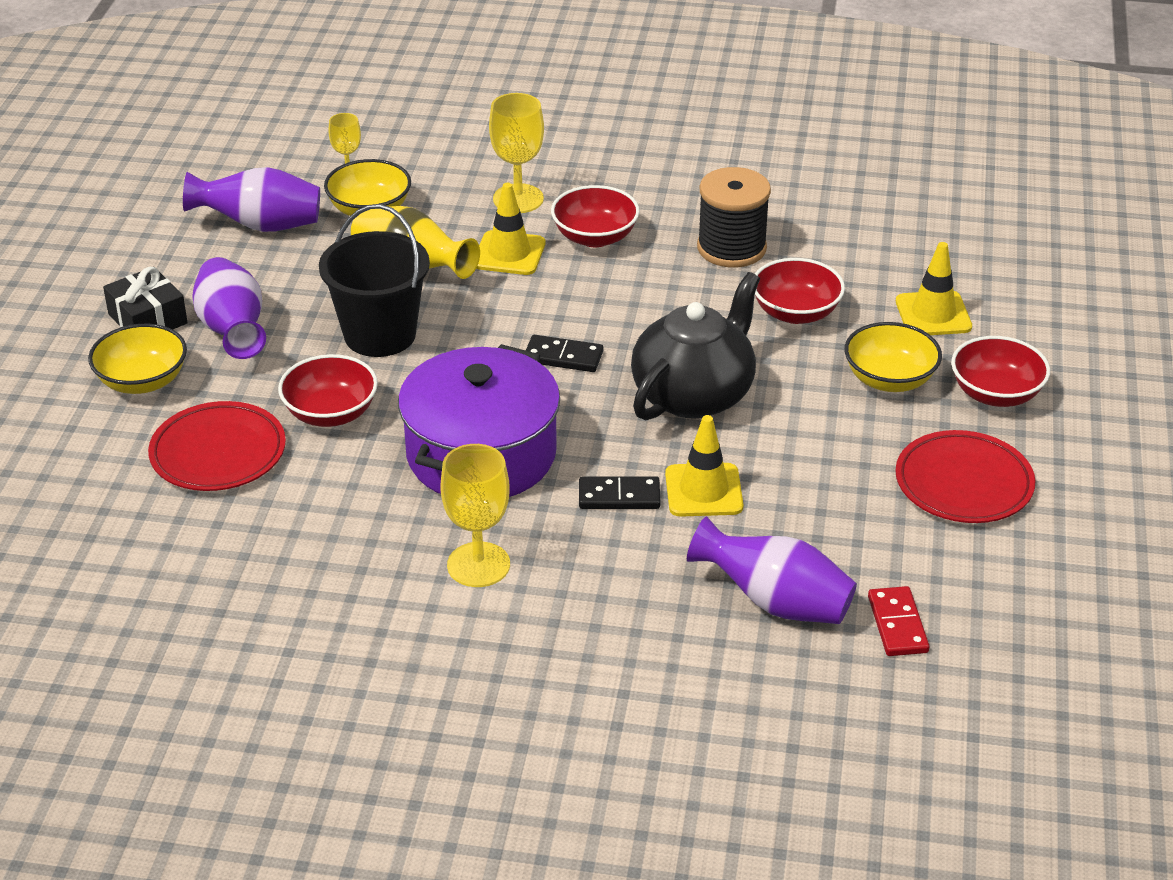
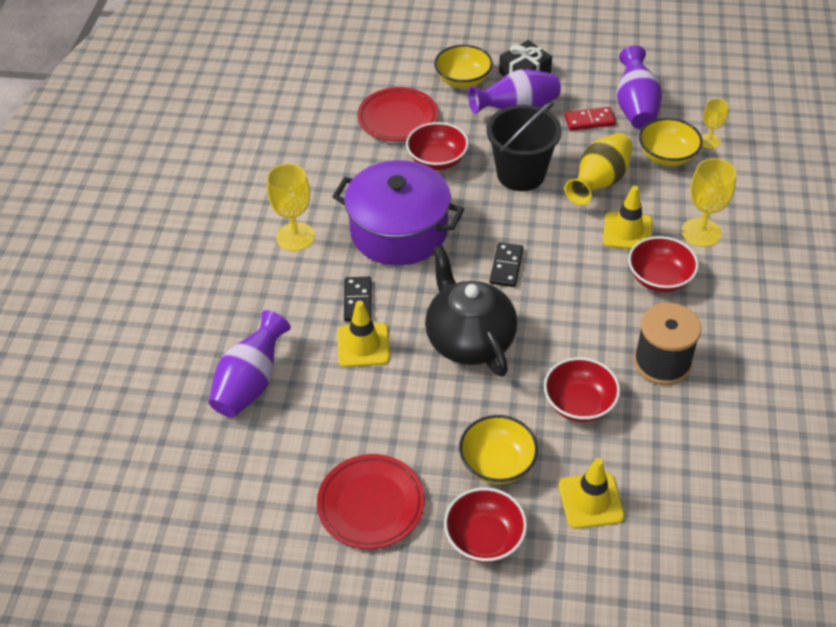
camera: 90 degrees right, 10 degrees up
(694, 394) = (469, 339): black teapot -> black teapot turned 150 degrees counterclockwise
(897, 624) = (223, 451): red domino -> red domino (589, 121)

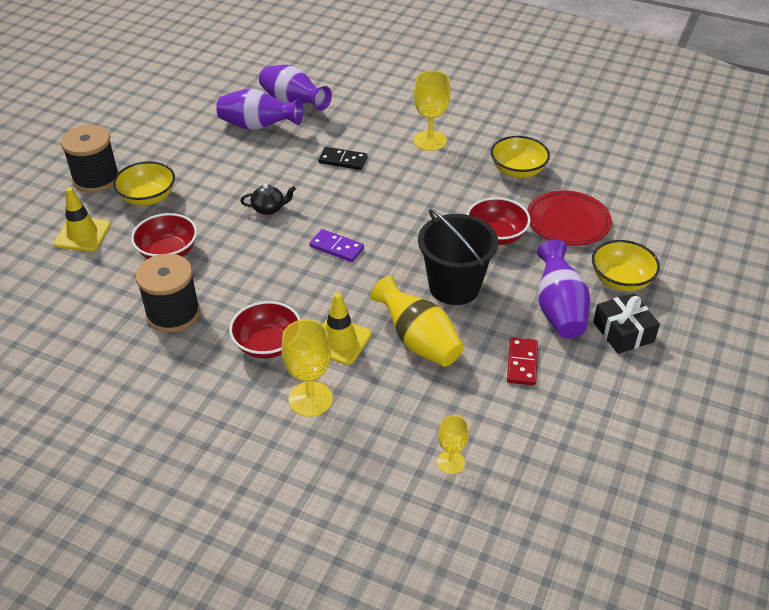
camera: 105 degrees right, 5 degrees down
(363, 345) = (296, 156): yellow traffic cone -> none
(371, 504) = (159, 137): red plate -> none
(399, 231) = (410, 195): purple pot -> none
(469, 339) = (269, 208): black teapot -> black teapot, size x0.43
(484, 538) = (96, 179): red bowl -> black spool
(506, 266) = (336, 248): black domino -> purple domino
(635, 107) = (535, 412): purple vase -> purple vase (258, 127)
(667, 156) = (439, 412): yellow bowl -> yellow bowl (518, 170)

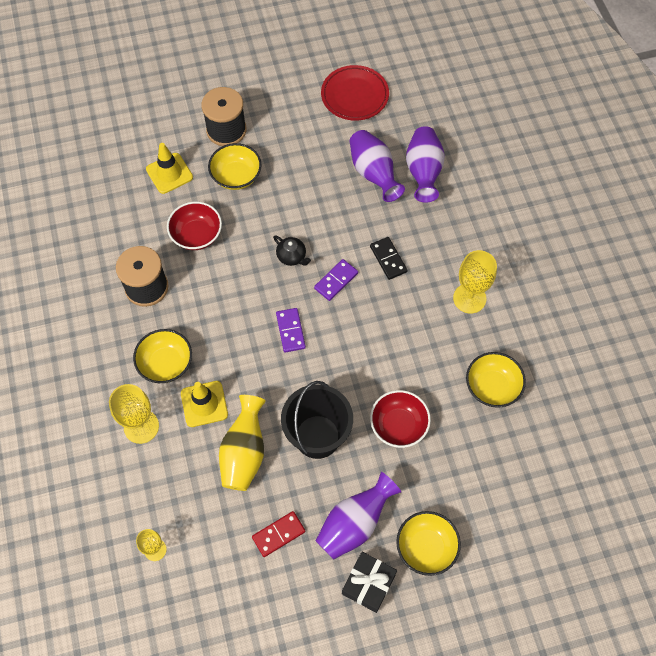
camera: 50 degrees right, 20 degrees up
(267, 344) = (166, 364): red bowl -> yellow bowl
(324, 197) = (336, 281): none -> purple domino
(568, 222) = (461, 466): red plate -> red plate (354, 96)

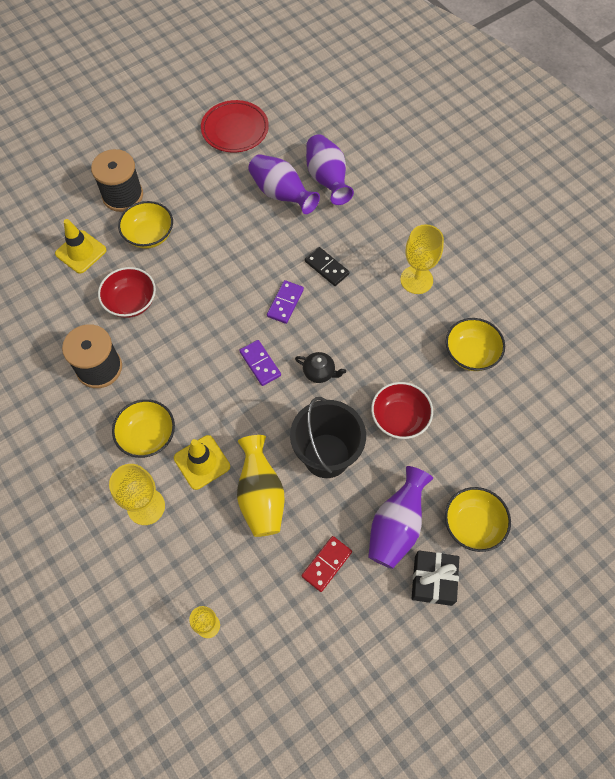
camera: 20 degrees left, 0 degrees up
(292, 256) = (233, 293): black teapot -> black teapot (319, 372)

